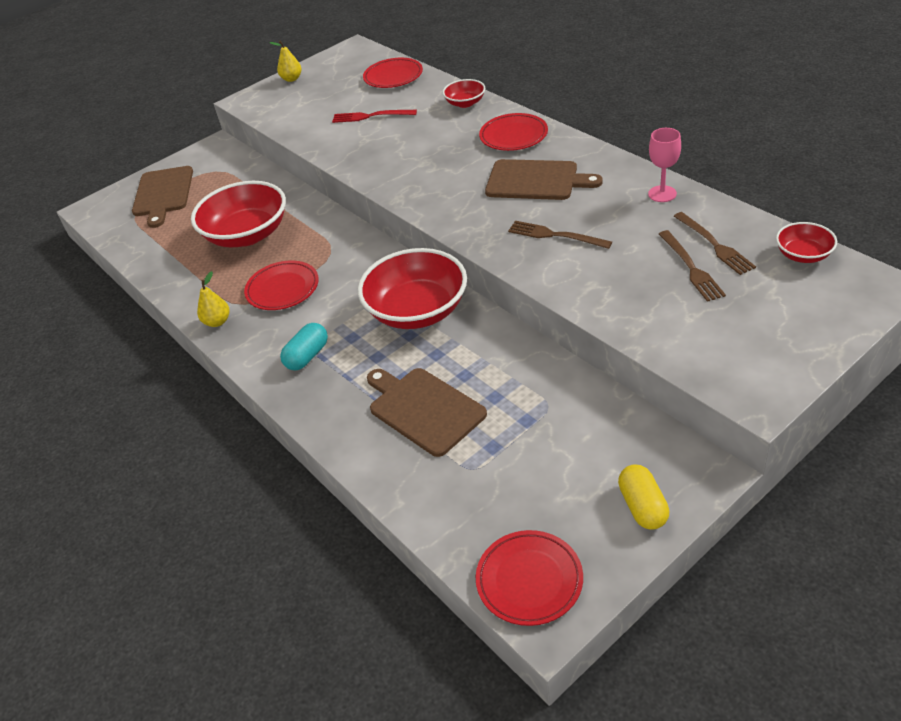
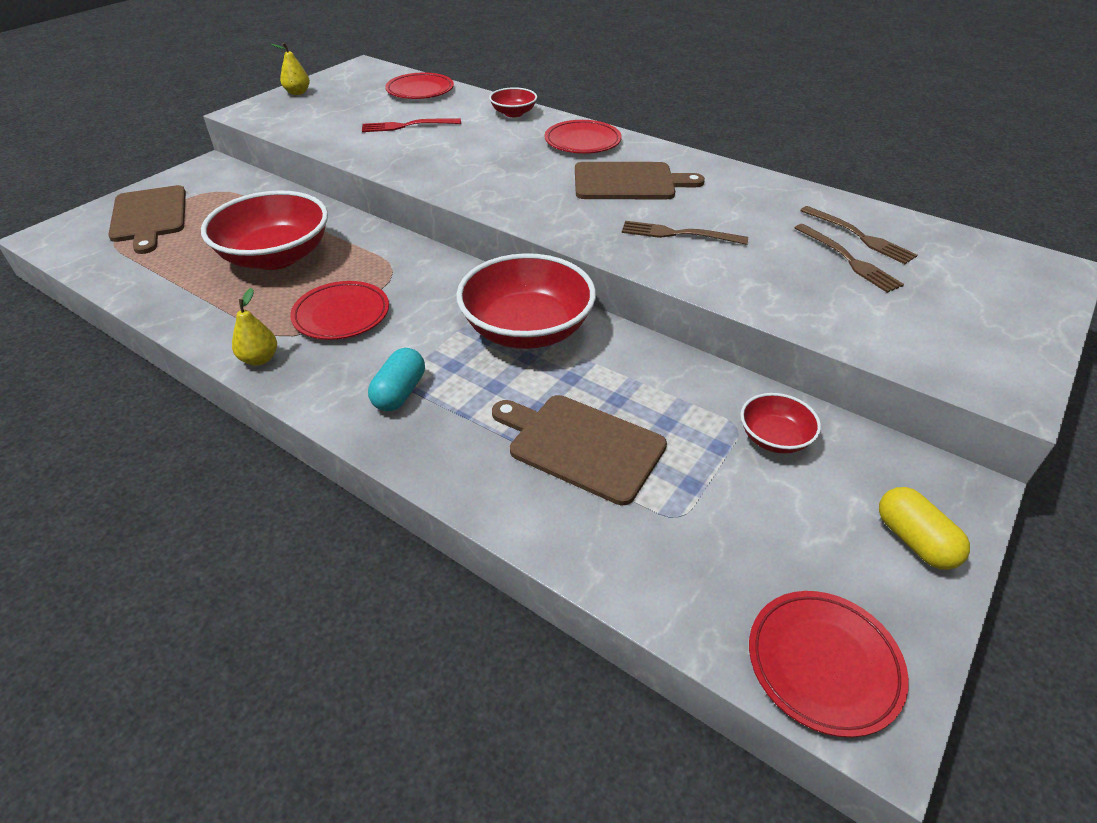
camera: 20 degrees left, 0 degrees up
(662, 194) = (774, 191): pink goblet -> none
(803, 255) = (956, 242): red bowl -> red bowl (774, 438)

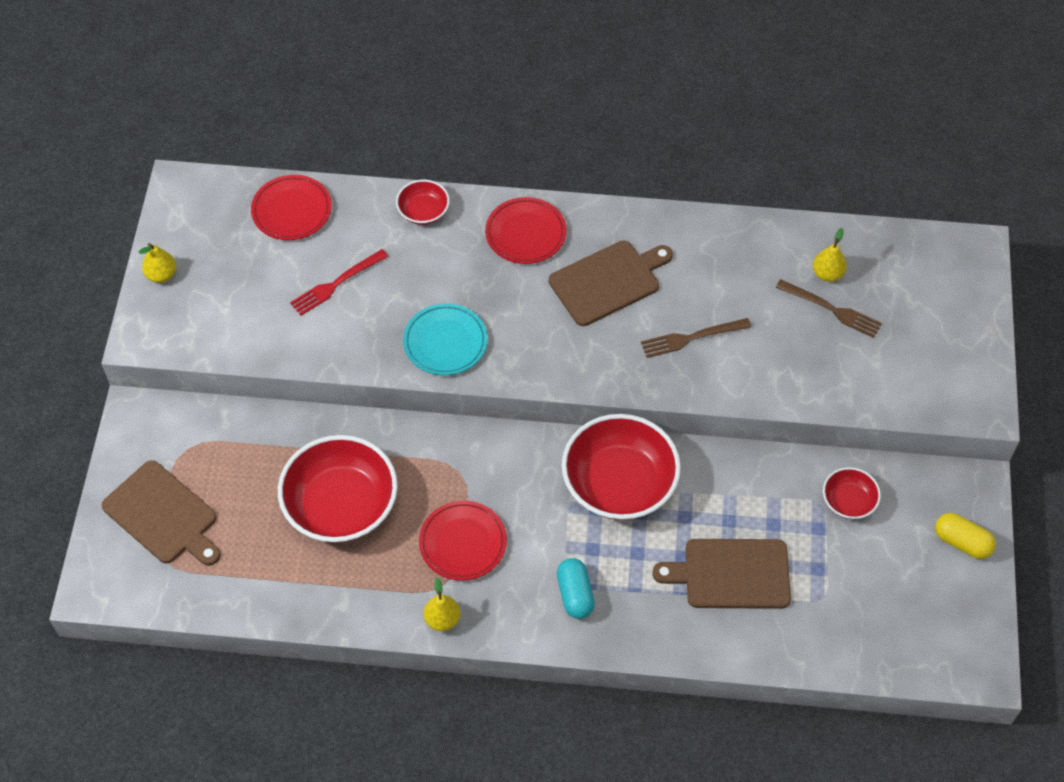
camera: 30 degrees left, 15 degrees up
(452, 173) = (445, 342): none -> turquoise plate
(823, 664) = (946, 652): red plate -> none
(859, 236) = (827, 274): brown fork -> yellow pear

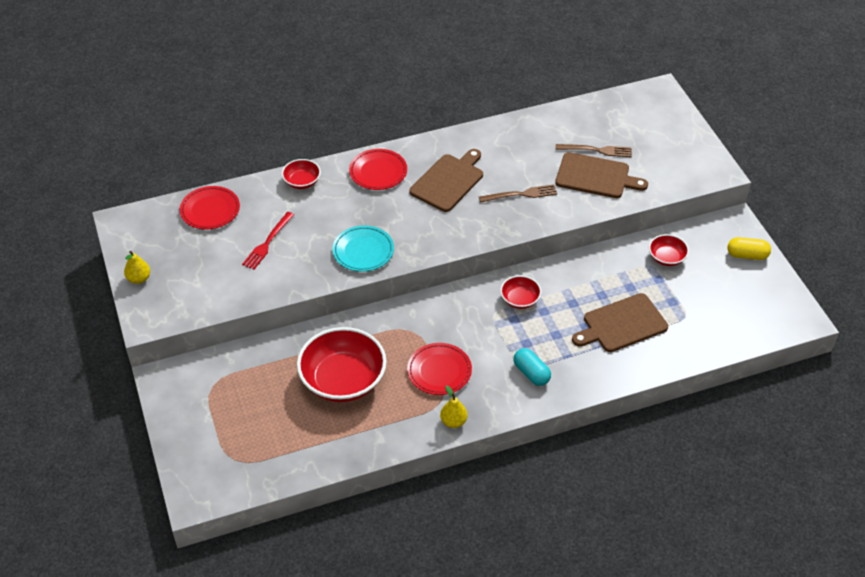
camera: 25 degrees left, 10 degrees down
(163, 515) = (219, 433): brown cutting board -> brown cutting board (595, 176)
(619, 484) = (520, 300): red bowl -> red bowl, size x0.49
(691, 338) = (521, 194): brown fork -> brown fork turned 150 degrees counterclockwise
(827, 274) = (581, 132): yellow pear -> none

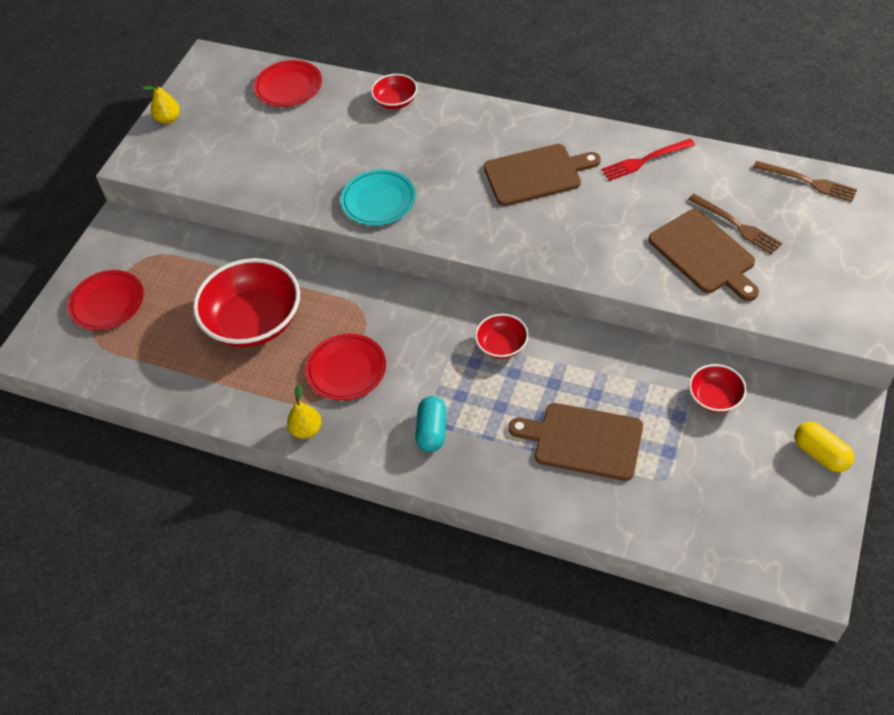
camera: 45 degrees right, 5 degrees up
(267, 242) = (304, 144): red fork -> red fork (644, 160)
(378, 172) = (476, 128): red plate -> red plate (107, 303)
(521, 194) = (598, 229): brown fork -> brown fork (808, 182)

